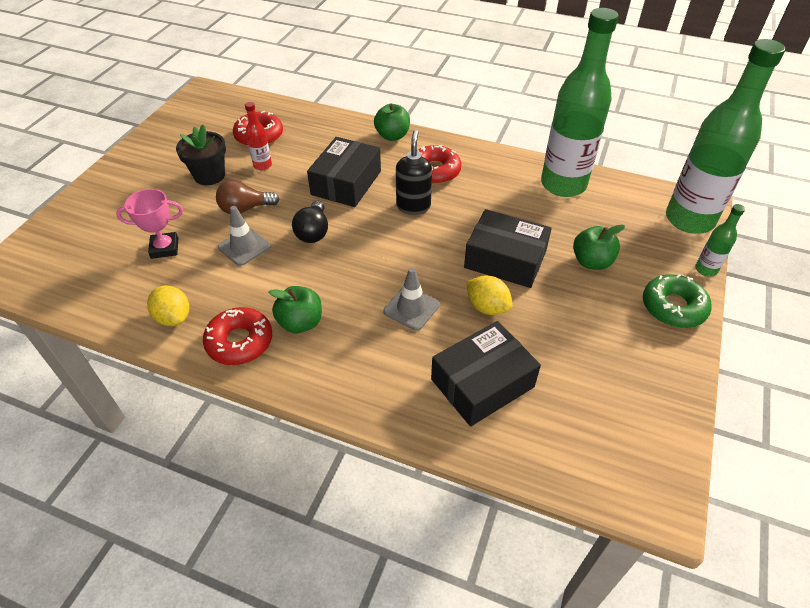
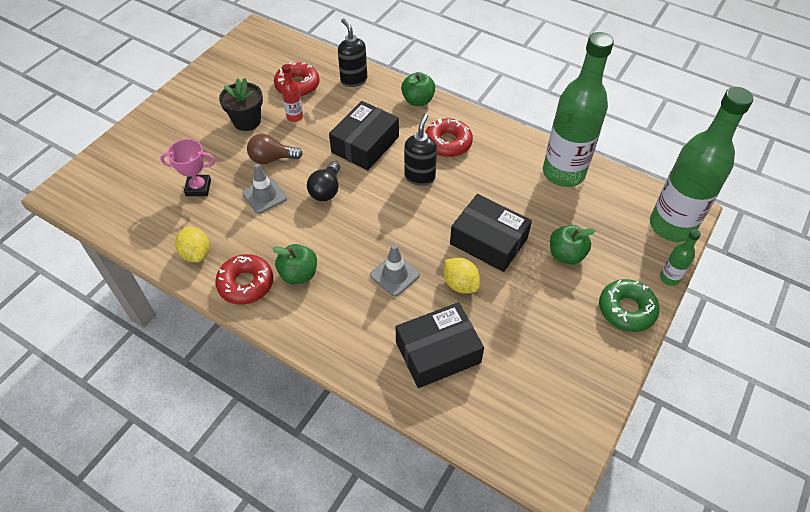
camera: 10 degrees right, 5 degrees up
(319, 124) = (353, 80): none -> black soap dispenser

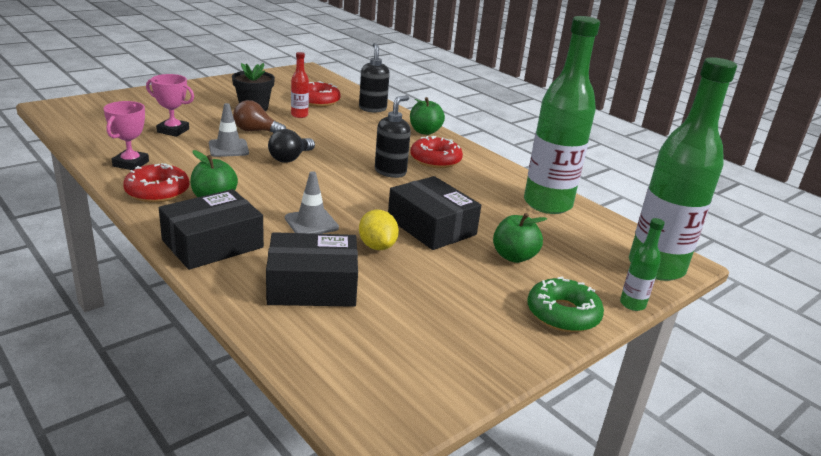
camera: 15 degrees right, 25 degrees down
(196, 253) = (131, 164): yellow lemon -> pink trophy
(365, 144) = (352, 143): black box -> black box (212, 244)

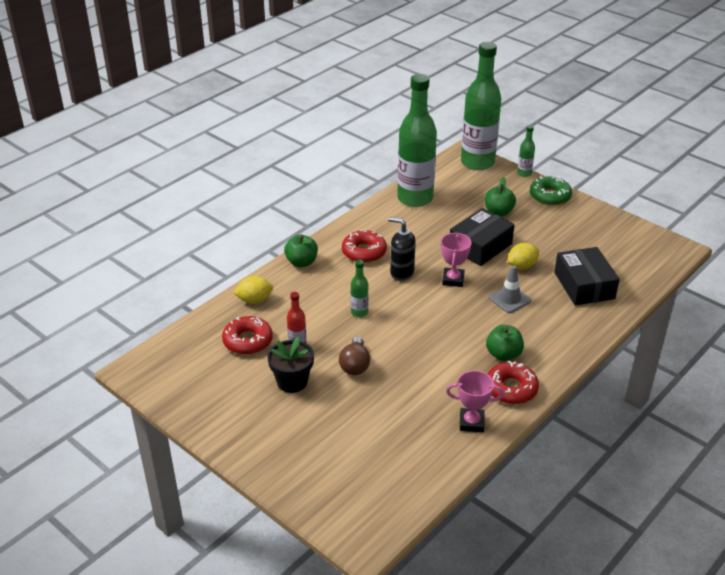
camera: 95 degrees left, 10 degrees up
(173, 131) = (383, 421): pink trophy -> pink trophy (453, 280)
(212, 244) = (566, 337): black box -> none
(228, 148) = (405, 372): grey traffic cone -> none
(290, 158) = (406, 331): black light bulb -> none
(332, 143) = (359, 312): none -> green bottle
(372, 109) = (254, 300): black soap dispenser -> yellow lemon

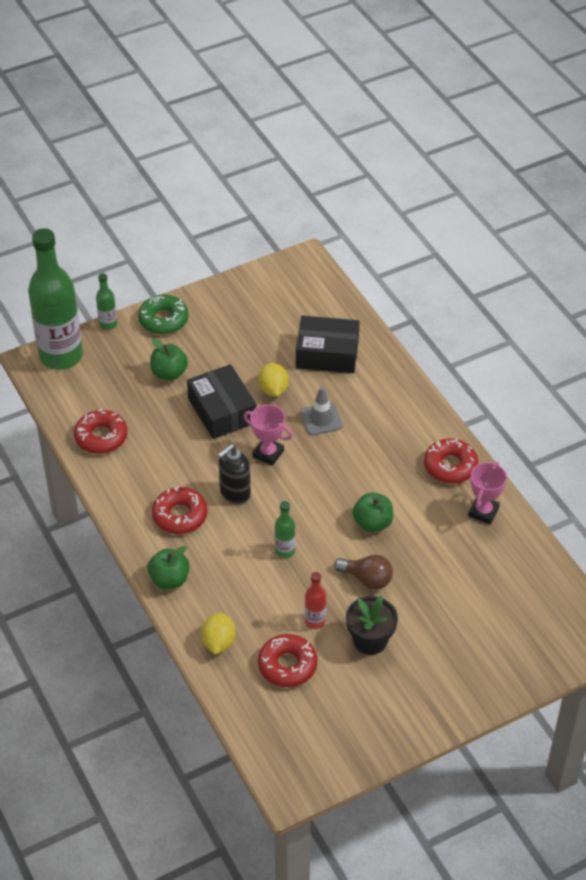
camera: 70 degrees left, 10 degrees up
(415, 198) = (101, 437): green bottle -> red donut
(503, 354) = (401, 454): green apple -> green apple (372, 523)

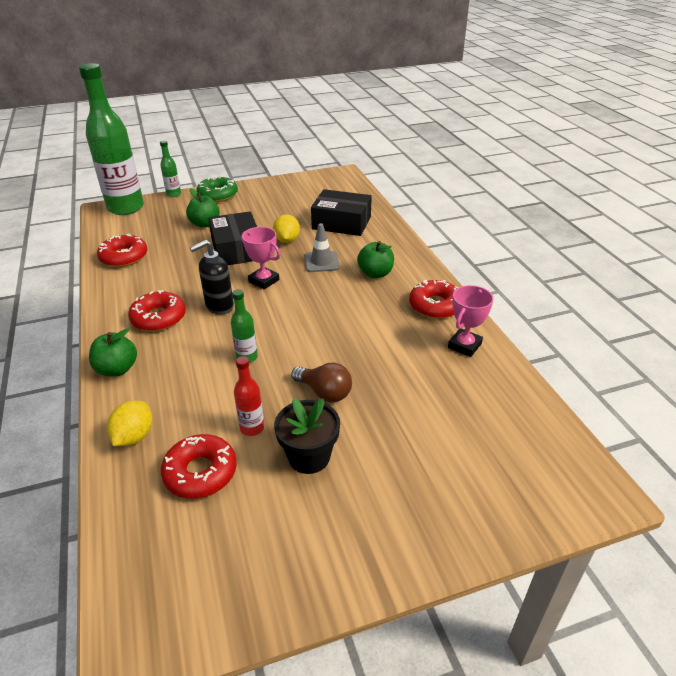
camera: 10 degrees right, 10 degrees down
(372, 523) = (346, 343): green apple -> green apple (375, 273)

